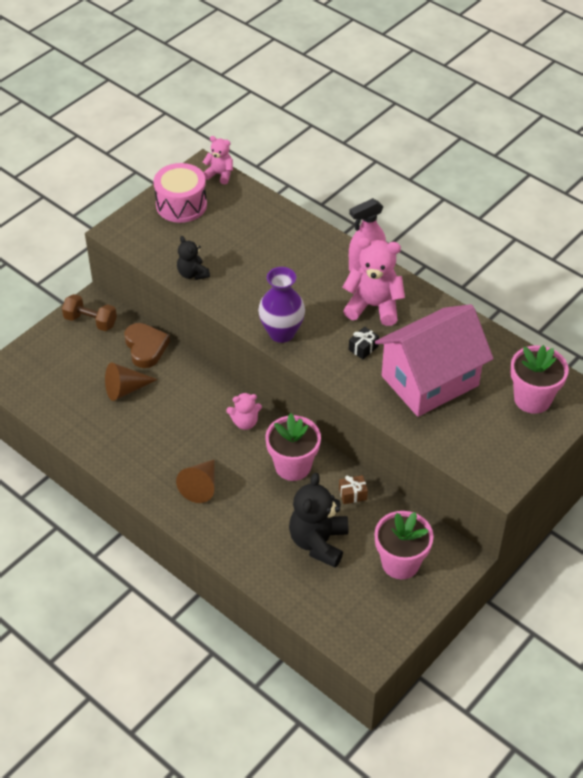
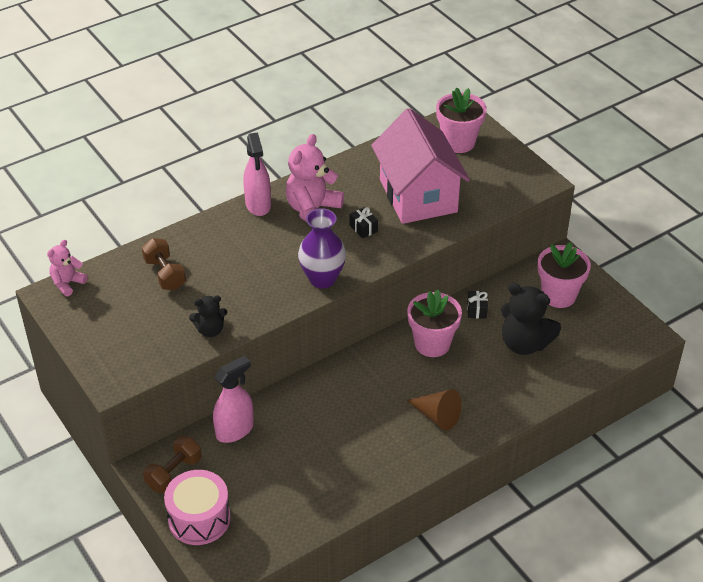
camera: 75 degrees left, 5 degrees down
(125, 389) = (287, 457): brown cone -> none
(146, 347) = (235, 430): brown heart -> pink spray bottle
(181, 205) = (99, 322): pink drum -> pink drum (199, 518)
(245, 422) = (367, 368): pink teddy bear -> none
(251, 228) = (165, 274): none -> brown dumbbell
(352, 494) = (477, 310): brown gift -> black gift

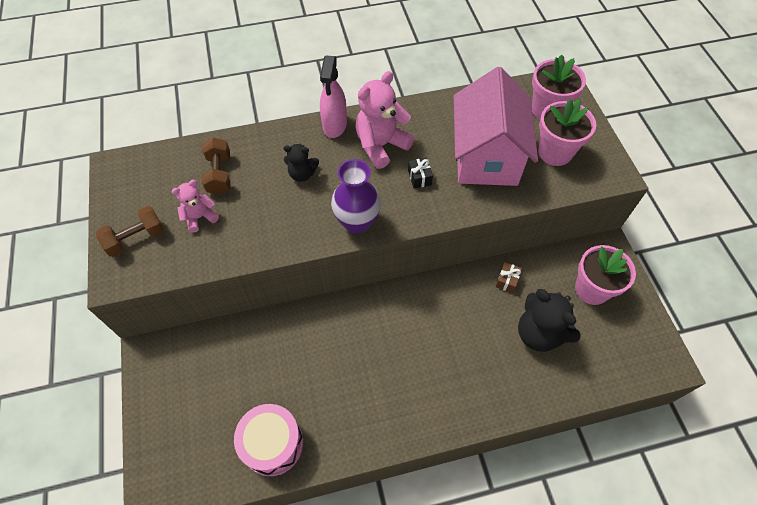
camera: 20 degrees right, 15 degrees up
(67, 283) = (134, 159): pink teddy bear -> pink teddy bear (200, 217)
(174, 473) = (166, 368): brown dumbbell -> brown dumbbell (136, 239)
(199, 518) = (164, 426): pink drum -> pink drum (273, 444)
(210, 330) = (229, 248): black teddy bear -> black teddy bear (302, 174)
(235, 430) = (238, 340): pink spray bottle -> none
(432, 344) = (451, 305): pink flower pot -> pink flower pot (555, 152)
(437, 416) = (424, 388): brown cone -> none
(477, 310) = (507, 281): black gift -> brown gift

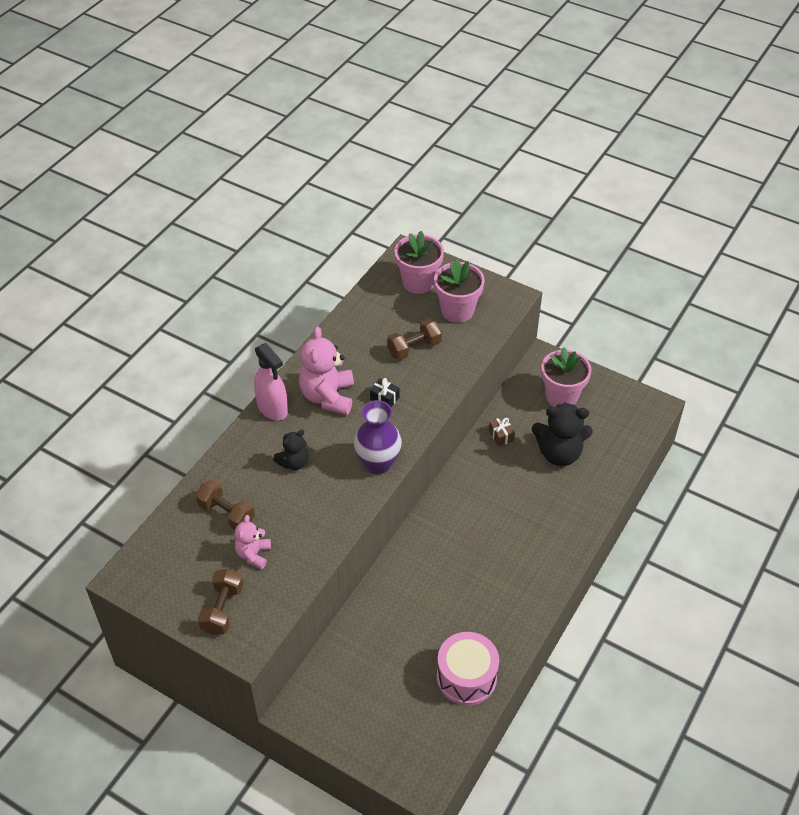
camera: 45 degrees left, 10 degrees down
(486, 156) = (414, 348): pink house -> brown dumbbell

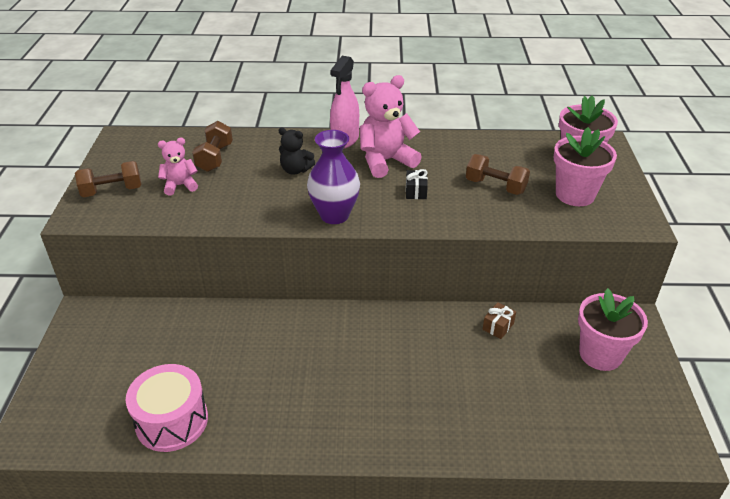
camera: 60 degrees right, 10 degrees down
(559, 453) = (521, 384): black teddy bear -> none

